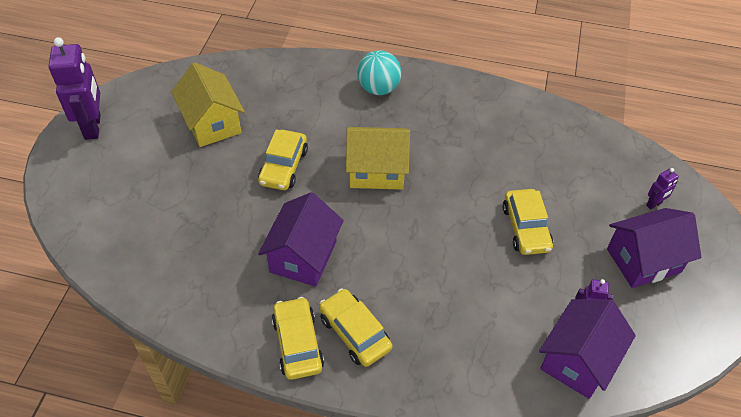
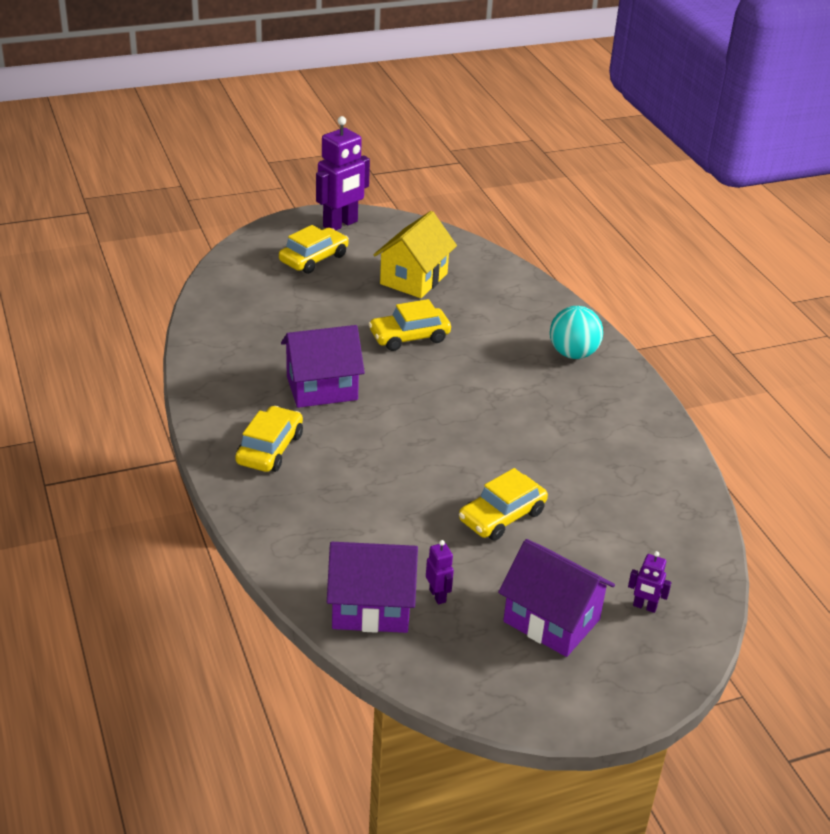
camera: 55 degrees right, 15 degrees down
(297, 343) = (229, 421): yellow car -> yellow car (314, 258)
(376, 171) = (466, 392): yellow house -> none

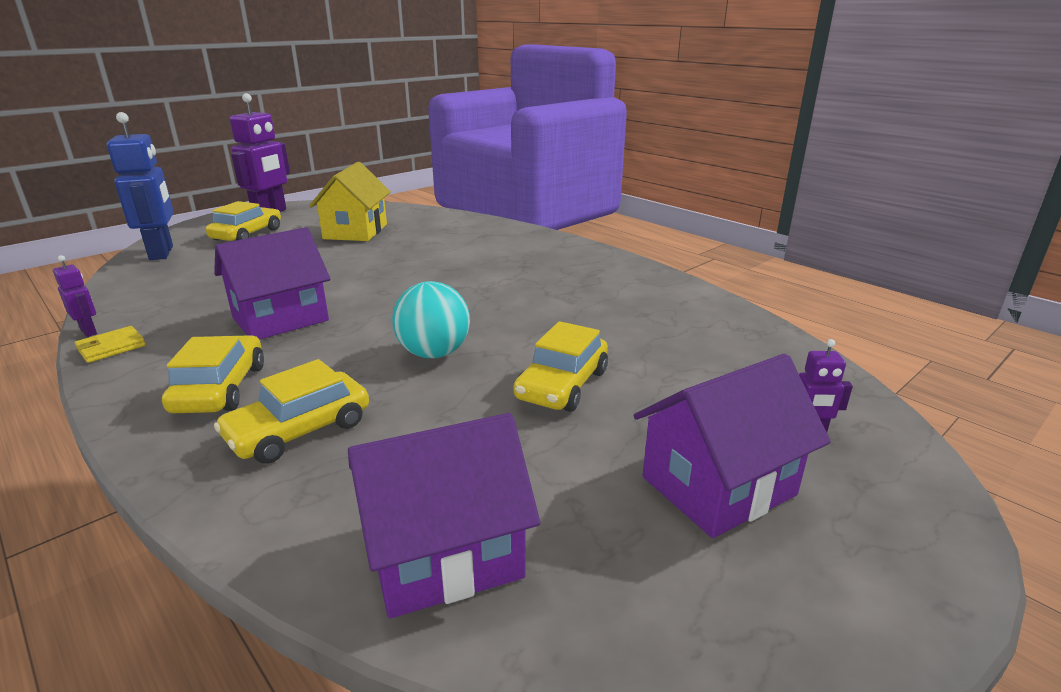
camera: 20 degrees left, 10 degrees down
(200, 385) = (111, 347): none -> yellow wallet
(238, 270) = (162, 253): none -> blue robot
(409, 337) = (368, 266): yellow car -> yellow car (299, 430)
(438, 595) = (540, 503): purple robot -> purple robot (89, 331)
(551, 620) = (718, 486): purple house -> purple house turned 45 degrees counterclockwise
(573, 354) = (536, 249): turquoise ball -> turquoise ball (434, 353)

